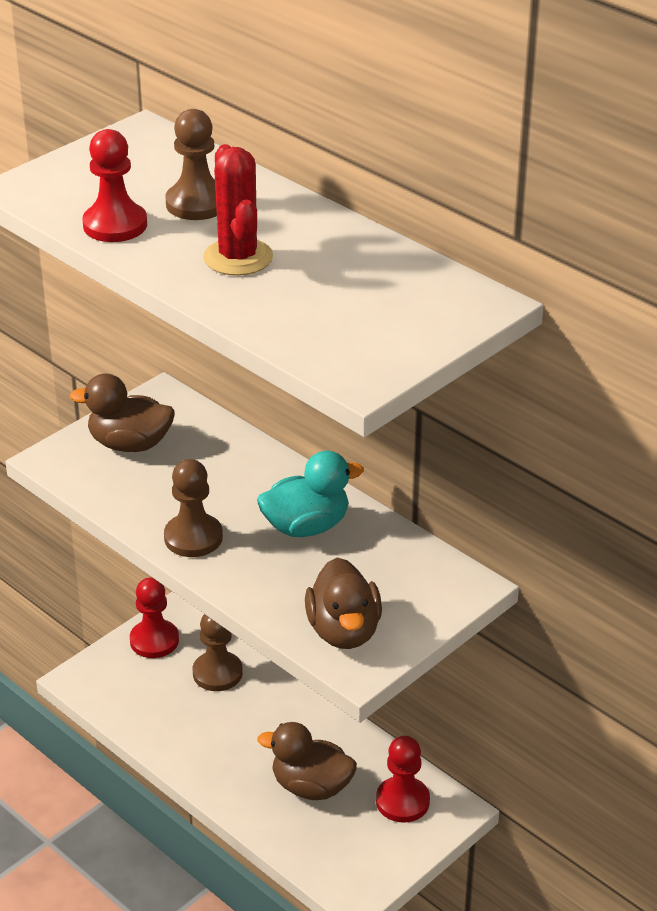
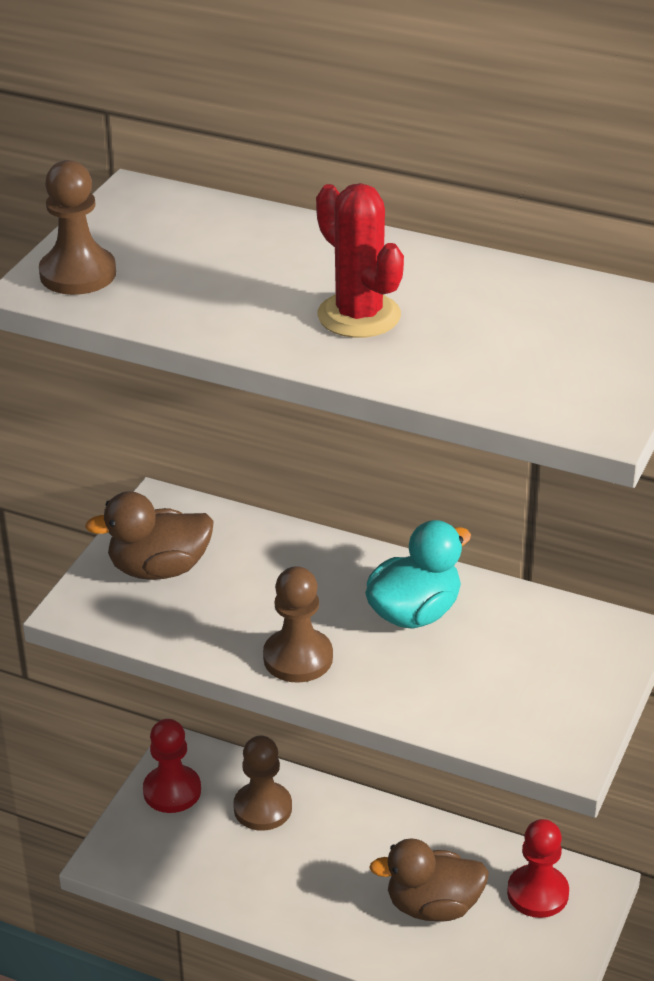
camera: 20 degrees left, 0 degrees up
(115, 225) = (189, 308): red pawn -> none
(197, 203) = (264, 264): brown pawn -> brown pawn (78, 274)
(344, 631) = (528, 720): brown duck -> none

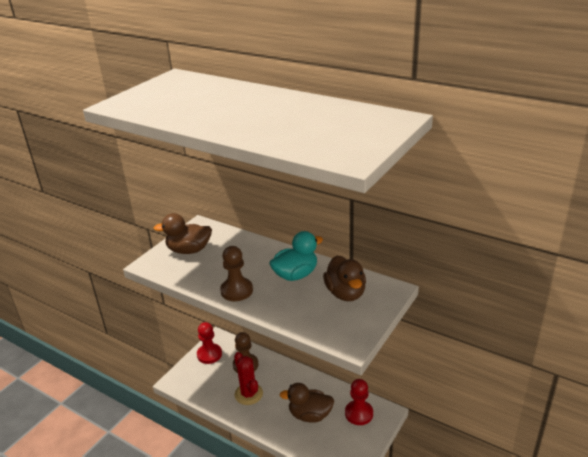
camera: 10 degrees right, 5 degrees down
(78, 274) = (132, 101): brown pawn -> none
(359, 316) = (251, 117): red cactus -> red cactus (248, 394)
(530, 648) = (345, 293): none -> brown duck

